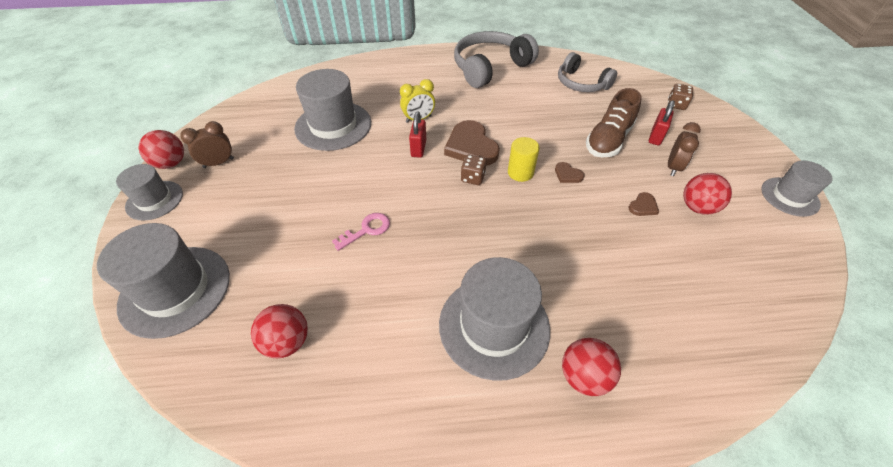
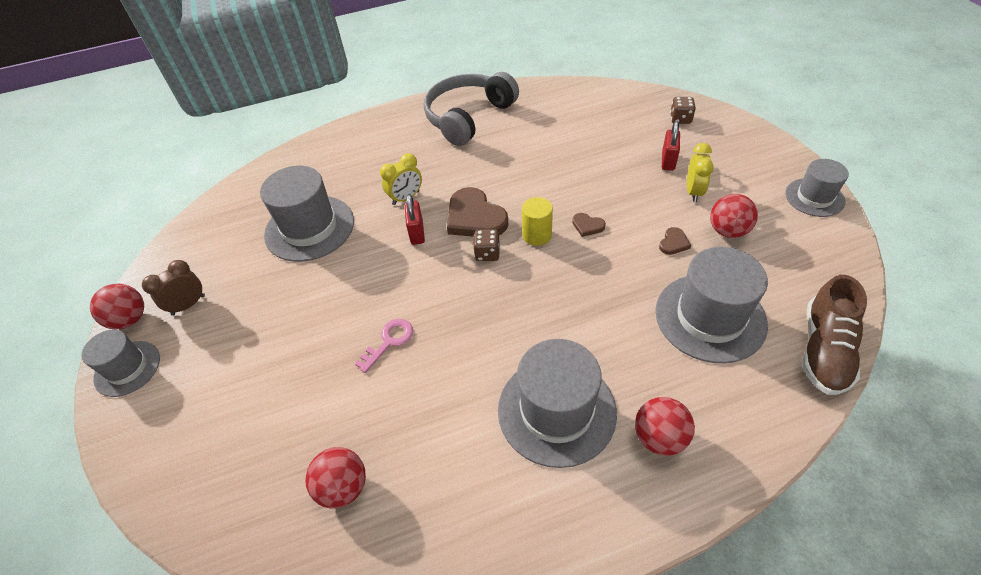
camera: 10 degrees left, 0 degrees up
(175, 290) = (195, 465): grey hat -> grey hat (710, 317)
(581, 83) = (574, 115): grey headphones -> none
(608, 140) = (620, 176): brown shoe -> brown shoe (824, 350)
(673, 167) = (693, 192): brown clock -> yellow clock

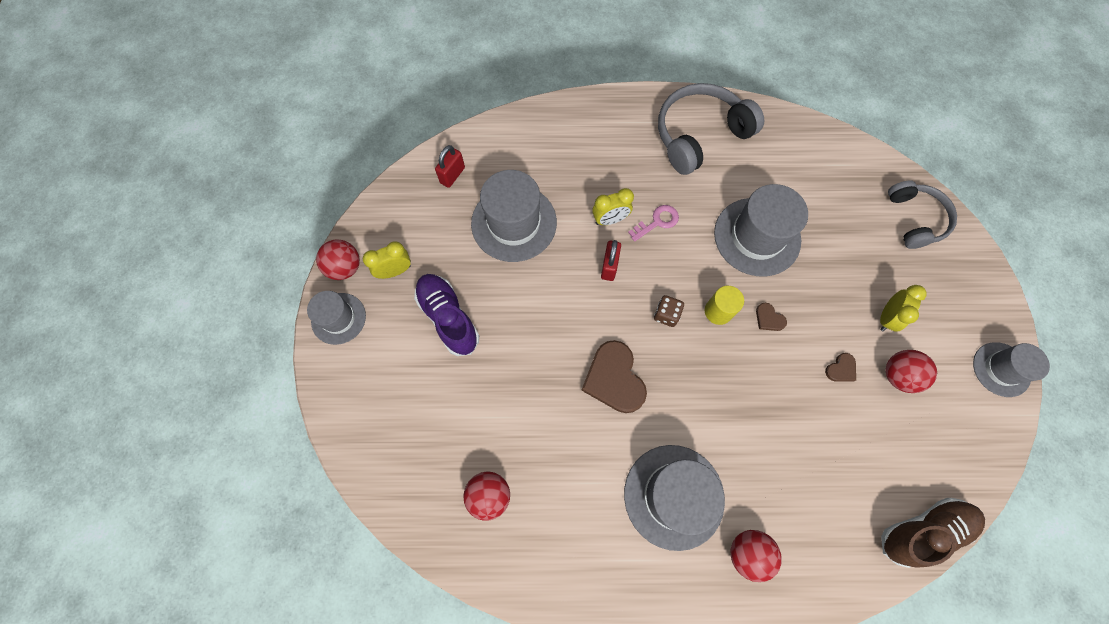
camera: 15 degrees right, 20 degrees up
(188, 305) = (395, 271): brown clock -> yellow clock
(256, 327) = (448, 318): none -> purple shoe
(389, 342) = (555, 376): pink key -> pink key (657, 222)
(475, 217) = (667, 268): brown heart -> brown heart (614, 379)
(668, 161) = (878, 270): red padlock -> red padlock (452, 175)
(680, 119) = (914, 219): brown dice -> grey headphones
(710, 317) = (839, 460): grey hat -> grey hat (757, 236)
(824, 350) = (923, 531): brown shoe -> brown shoe turned 150 degrees counterclockwise

